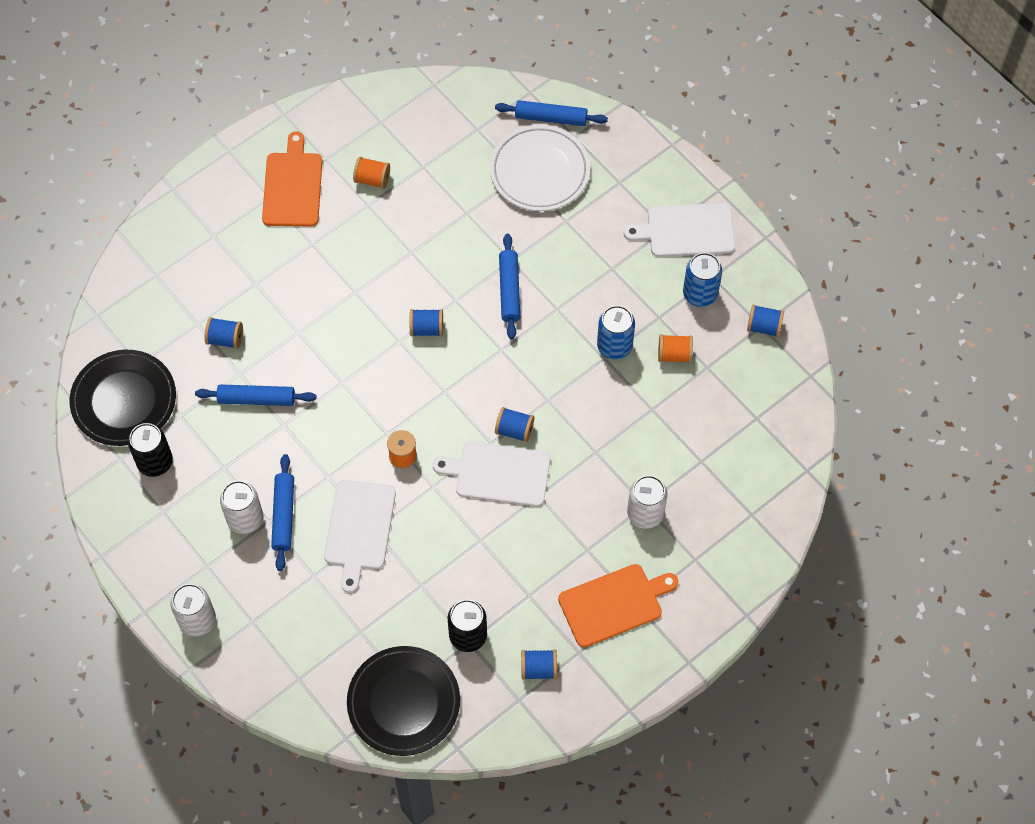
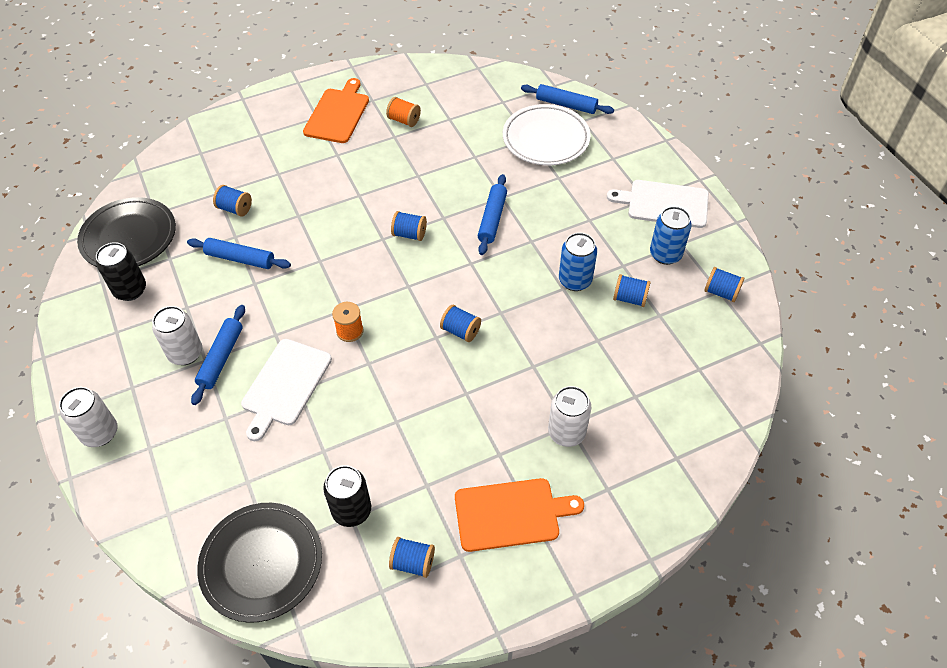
camera: 15 degrees right, 10 degrees down
(499, 473) = (434, 365): white cutting board -> none
(674, 355) = (629, 298): orange spool -> blue spool

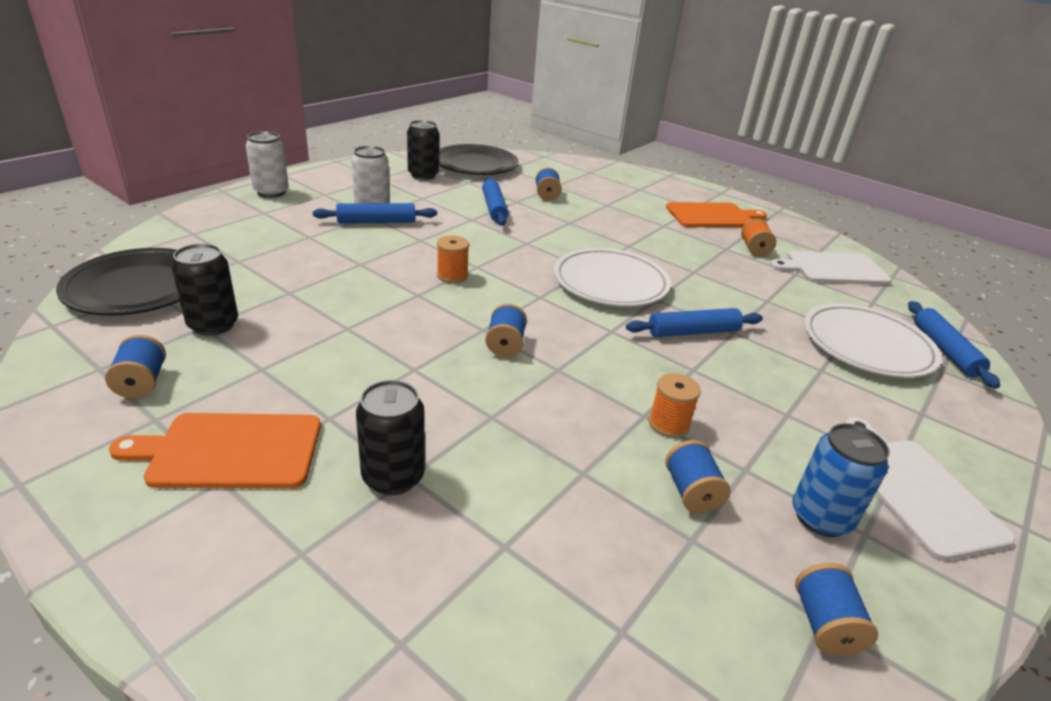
camera: 60 degrees right, 20 degrees down
(285, 385) = (362, 256): white cutting board -> white cutting board (833, 269)
(409, 234) = (610, 283): blue spool -> white plate
(511, 514) = (230, 451): orange cutting board -> orange cutting board turned 120 degrees clockwise
(566, 432) = (393, 477): white can -> black can
(575, 280) = (668, 424): blue can -> orange spool

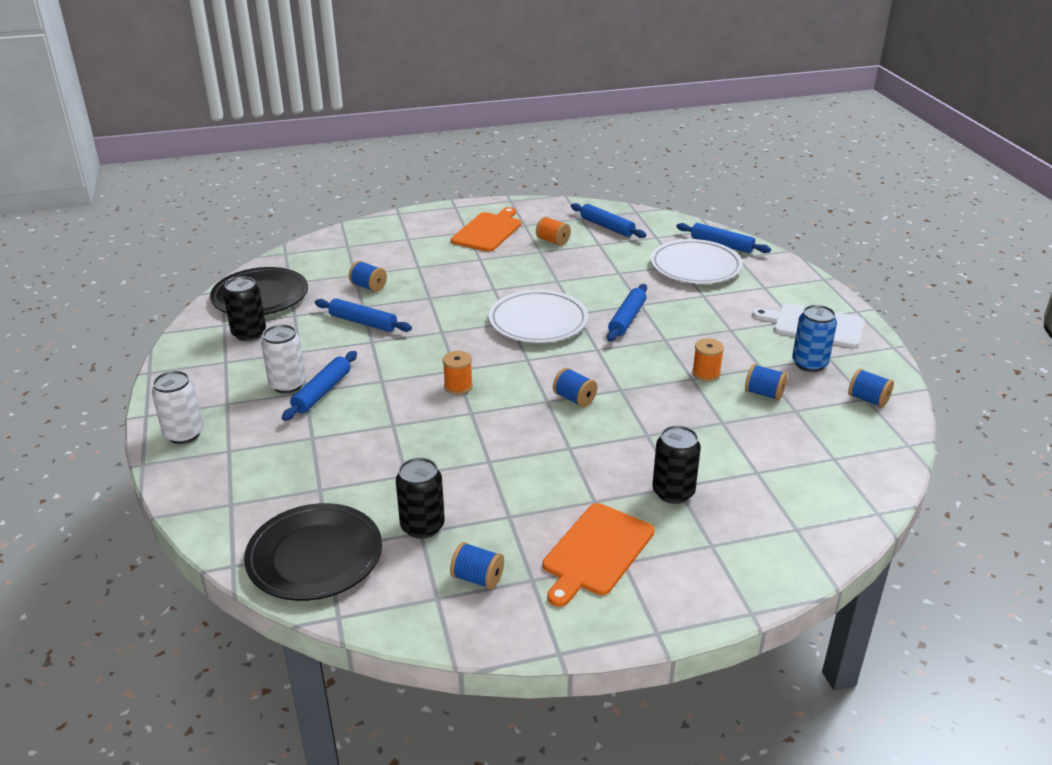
camera: 50 degrees left, 0 degrees up
(833, 269) = (607, 227): white cutting board -> blue rolling pin

